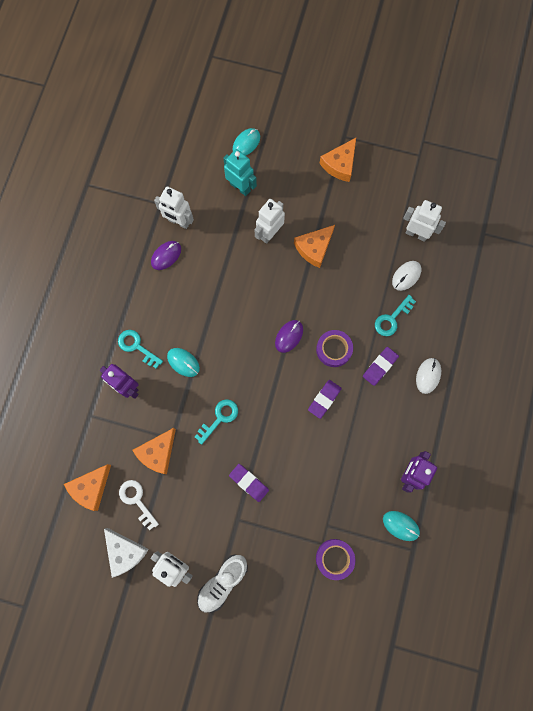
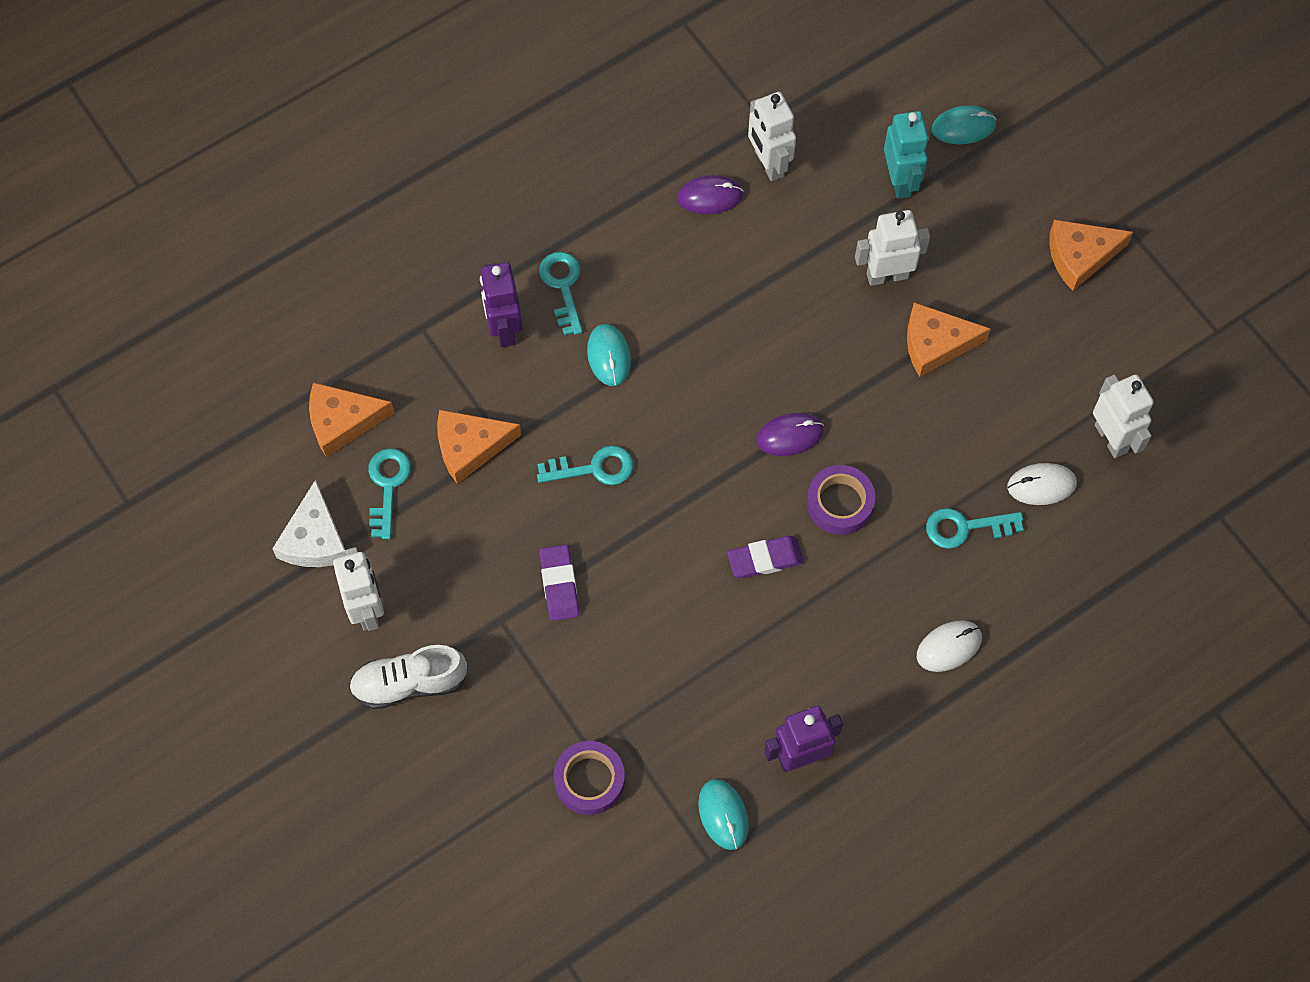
camera: 40 degrees right, 10 degrees down
(136, 500) = (387, 486): white key -> turquoise key
(380, 366) = (887, 578): purple eraser -> none

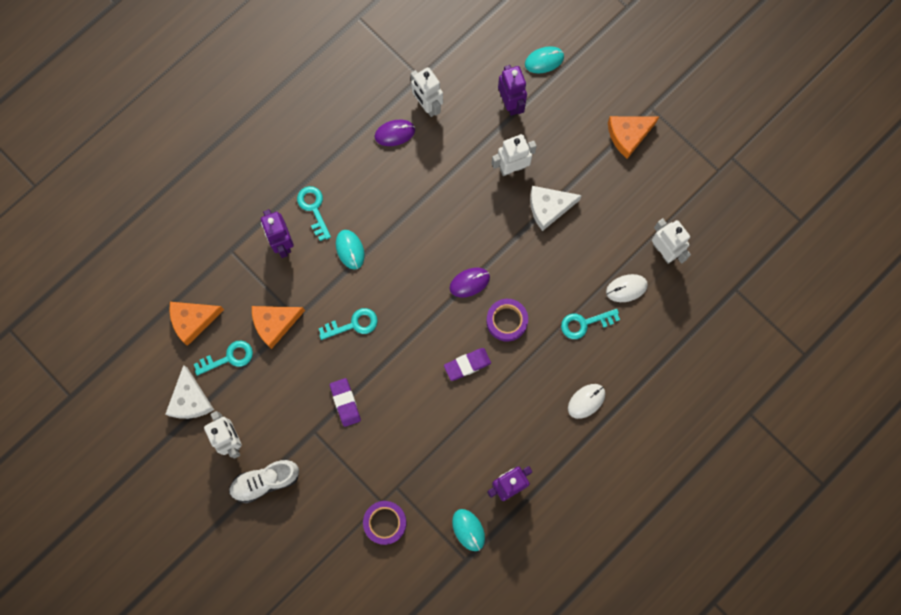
camera: 10 degrees left, 10 degrees up
(387, 486) = (229, 357): turquoise key -> turquoise key turned 75 degrees clockwise
(900, 181) = (511, 103): turquoise robot -> purple robot
(935, 344) = (549, 207): orange cheese -> white cheese

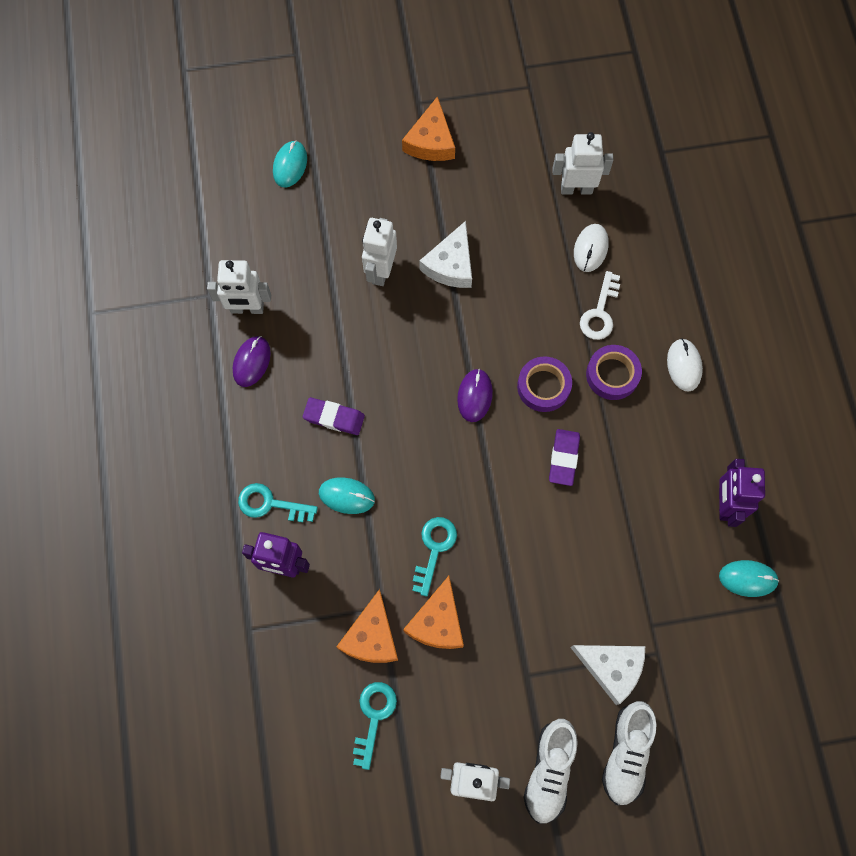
camera: 55 degrees left, 5 degrees down
(190, 400) = (392, 797): white cheese -> white cheese (611, 668)
(193, 321) = (300, 730): orange cheese -> orange cheese (437, 622)
(306, 521) = (626, 753): none -> white shoe
(345, 402) = (517, 617): purple eraser -> purple eraser (334, 417)
(385, 522) = (683, 664): purple tape -> purple tape (612, 375)
(511, 103) = (310, 226): purple robot -> none
(584, 323) = (600, 312): turquoise key -> white key

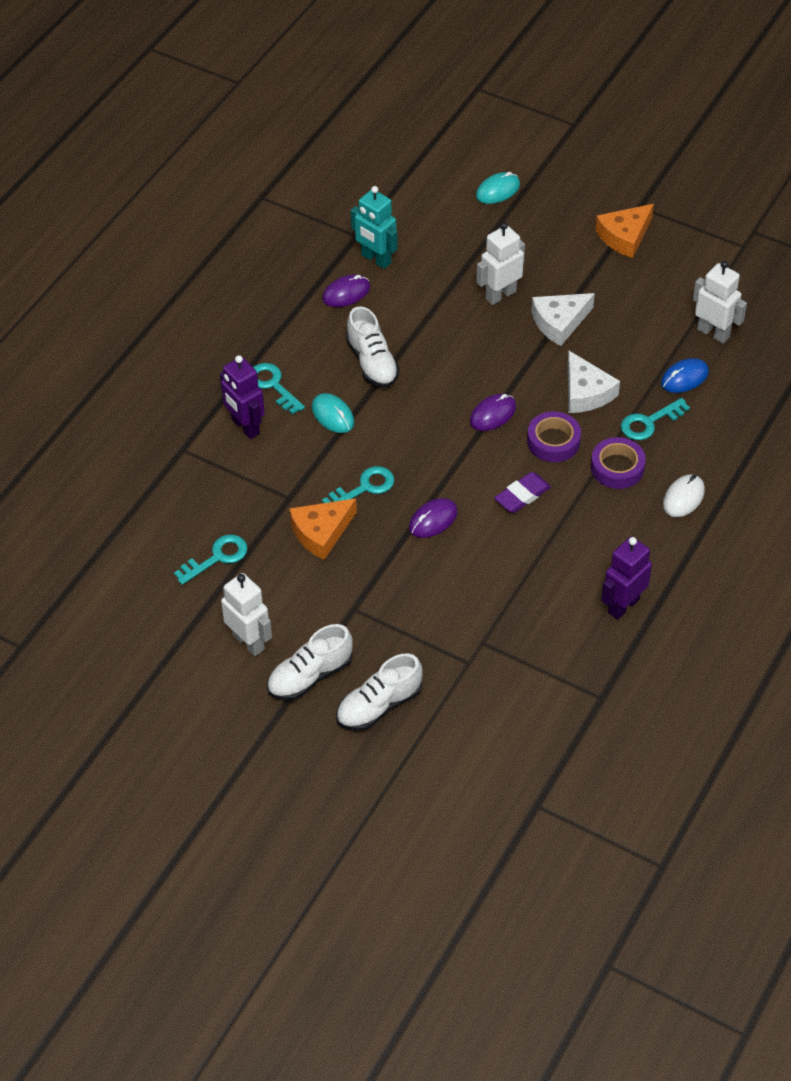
camera: 40 degrees right, 20 degrees down
(247, 308) = (376, 259): white robot -> turquoise robot
(334, 417) = (372, 363): purple eraser -> white shoe
(371, 636) = (264, 509): orange cheese -> none
(515, 537) = (433, 520): none -> purple mouse
(590, 249) = (684, 378): white mouse -> blue mouse
(600, 312) = (649, 422): white key -> turquoise key
(611, 668) = (423, 647): white cheese -> white cheese (586, 392)
(748, 578) = (592, 664): turquoise mouse -> none

